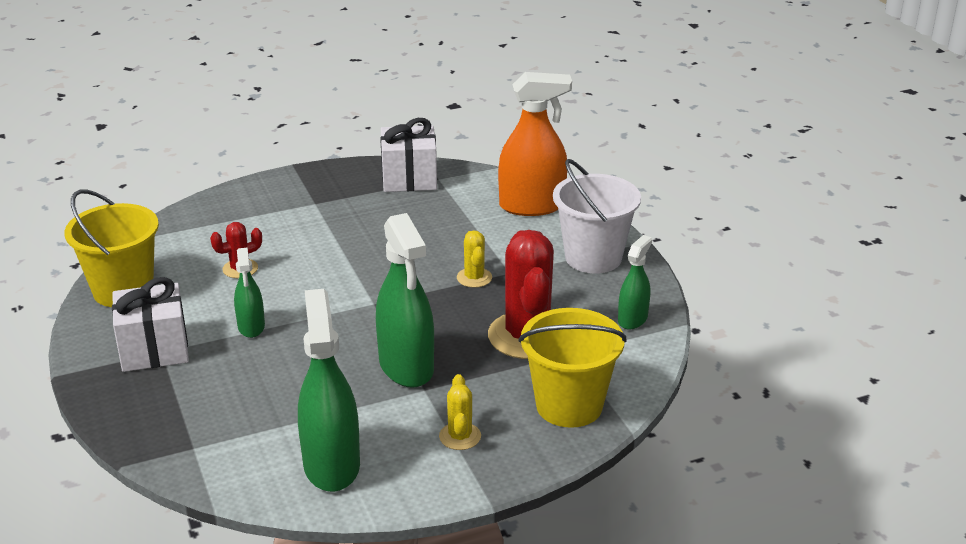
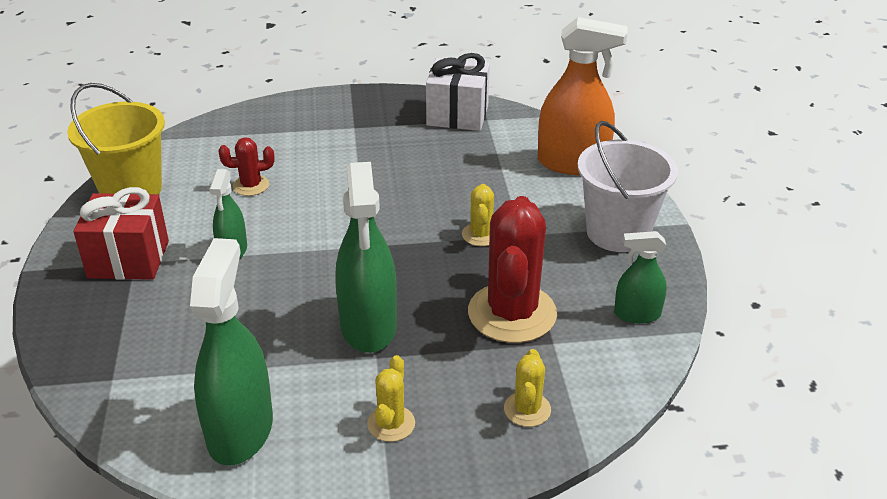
camera: 15 degrees right, 5 degrees up
(154, 350) = (128, 259): white gift -> red gift
(569, 405) = (527, 409): yellow bucket -> yellow cactus
(632, 319) = (637, 314): green spray bottle -> green spray bottle turned 135 degrees counterclockwise

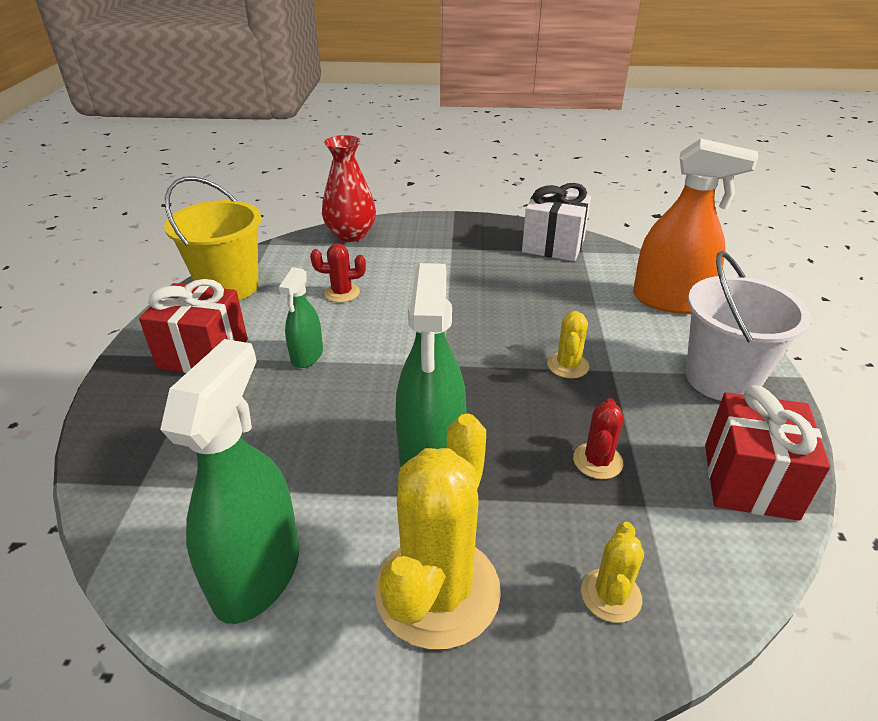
camera: 10 degrees right, 0 degrees up
(244, 121) = (351, 235): none -> red vase
(391, 424) = (437, 591): yellow cactus -> yellow cactus, size x2.09
(512, 313) = (597, 461): red cactus -> red cactus, size x0.48
(637, 314) = (749, 481): green spray bottle -> red gift

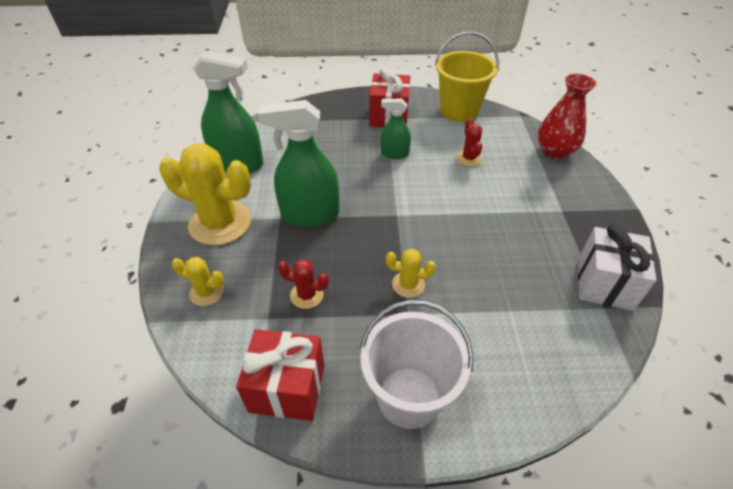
camera: 85 degrees right, 10 degrees up
(669, 300) = (532, 376): orange spray bottle -> none

